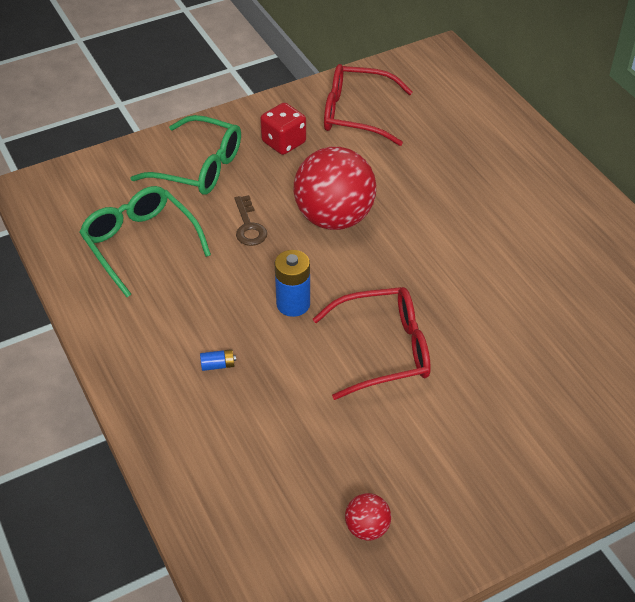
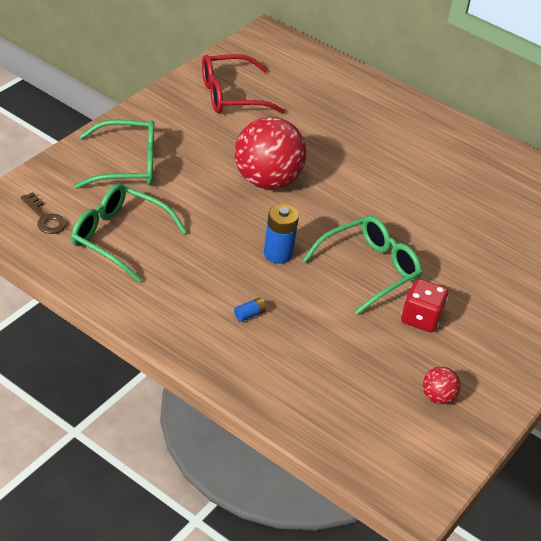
camera: 30 degrees left, 5 degrees down
(249, 226) = (202, 202): brown key -> brown key (45, 218)
(283, 142) = (186, 130): red dice -> red dice (421, 318)
(384, 350) = (369, 270): red glasses -> green glasses

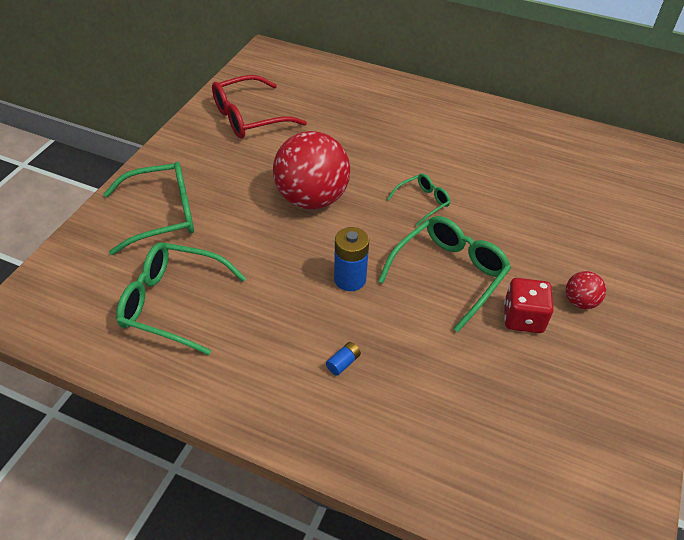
camera: 10 degrees left, 5 degrees up
(45, 218) = (84, 299): brown key -> none
(370, 206) = (422, 202): none -> green glasses
(437, 397) = (581, 413): red ball -> red ball (580, 302)

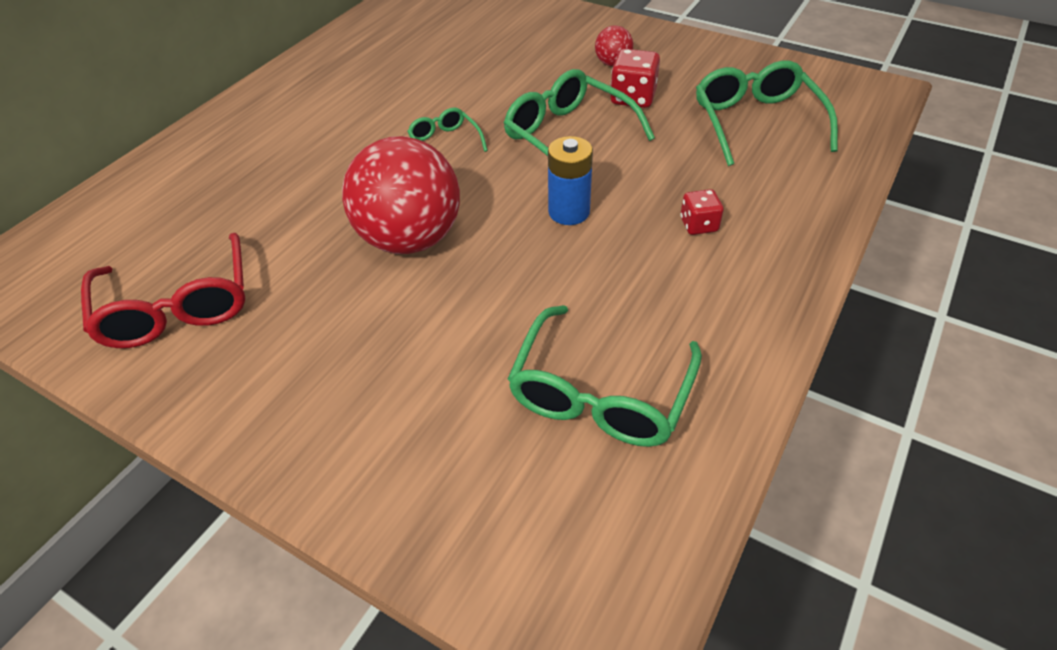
camera: 80 degrees left, 0 degrees up
(162, 215) = (398, 420): green glasses -> green glasses (756, 122)
(343, 363) = (698, 225): blue battery -> red dice

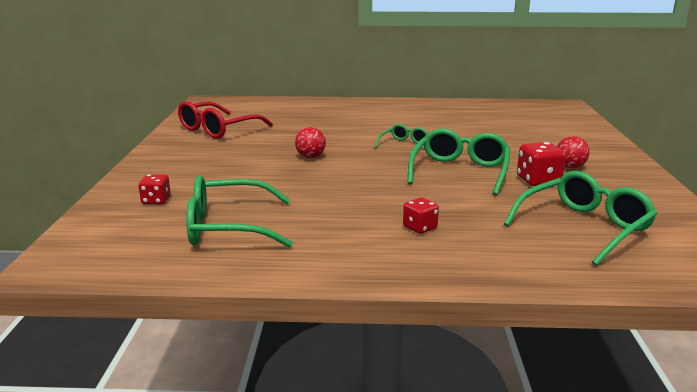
camera: 60 degrees right, 25 degrees down
(410, 239) = (310, 157): red ball -> red ball, size x0.44
(447, 460) = (156, 200): none -> red dice
(569, 212) = (382, 187): blue battery -> none

